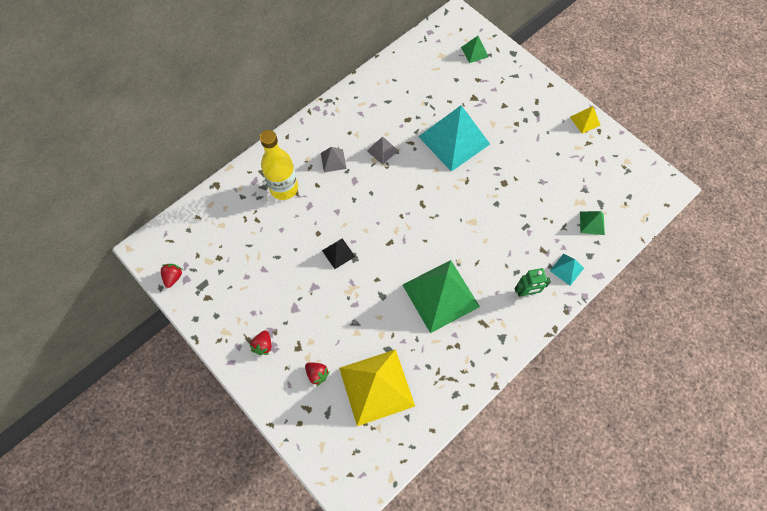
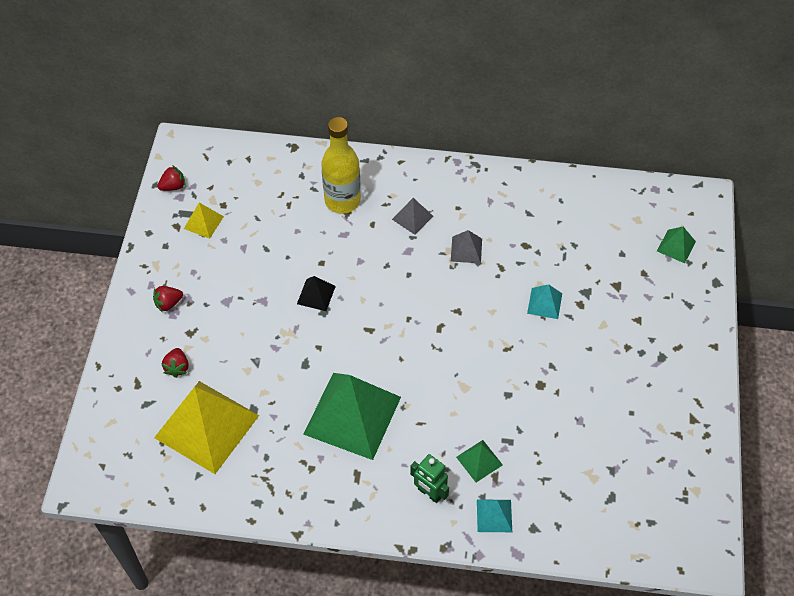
camera: 50 degrees right, 10 degrees down
(454, 140) = (544, 303): turquoise pyramid -> turquoise pyramid, size x0.44
(585, 121) = (704, 412): yellow pyramid -> yellow pyramid (203, 222)
(592, 223) = (577, 504): green pyramid -> green pyramid (479, 461)

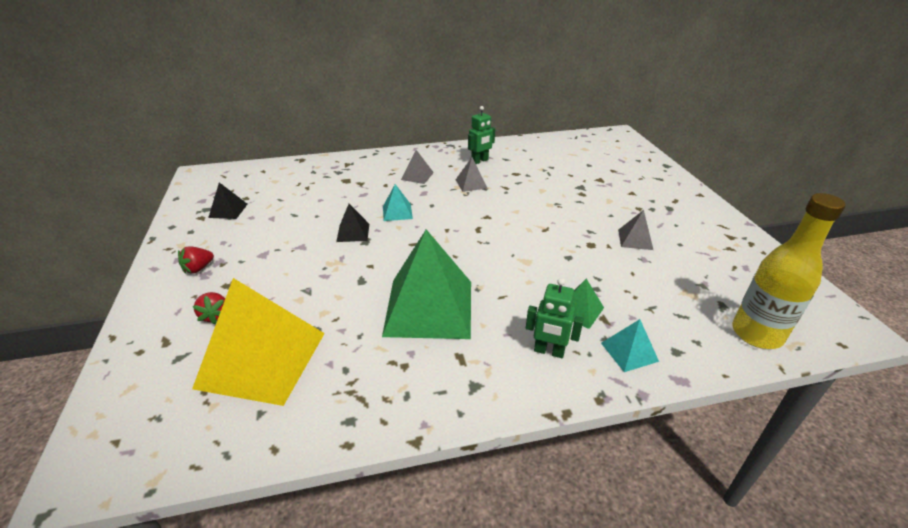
camera: 20 degrees left, 20 degrees down
(173, 186) = (194, 196): red strawberry -> none
(203, 222) = (228, 210): yellow pyramid -> black pyramid
(342, 201) = (354, 178): yellow bottle -> yellow bottle (756, 334)
(495, 209) = (480, 161): none -> green robot
(544, 303) = (554, 198): turquoise pyramid -> turquoise pyramid (397, 212)
(590, 392) = (635, 239): none -> grey pyramid
(676, 246) = (622, 155): green pyramid -> none

